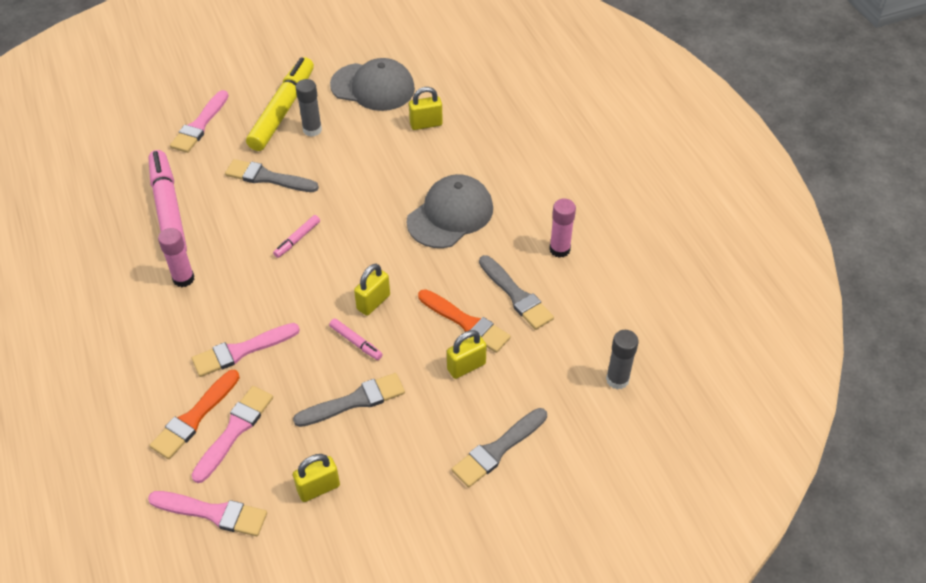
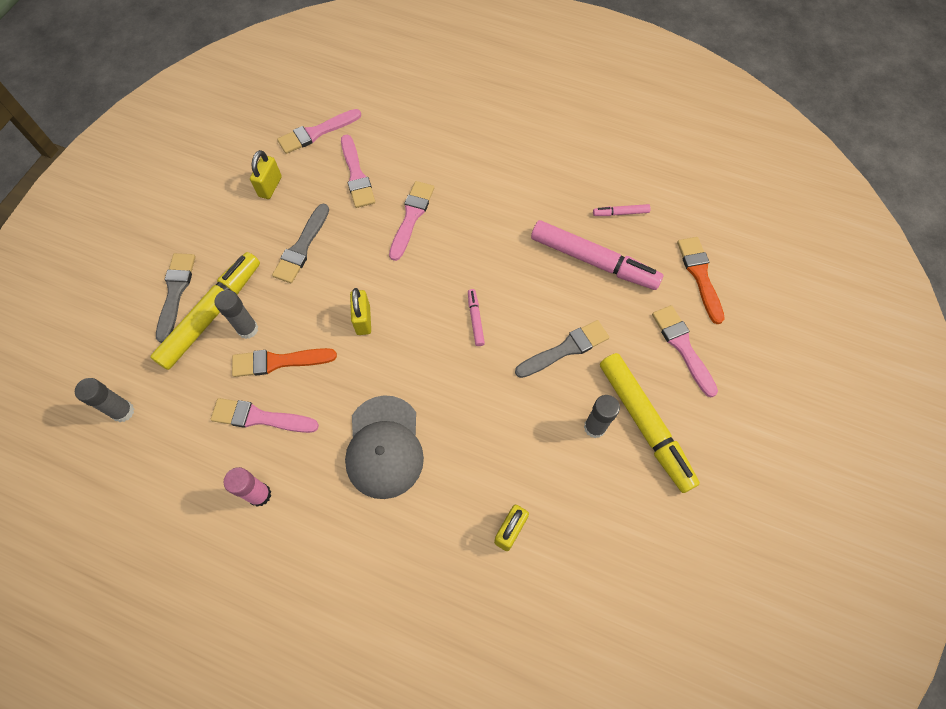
camera: 135 degrees right, 15 degrees up
(183, 279) = (511, 227): pink glue stick -> none
(194, 417) = (389, 163): orange brush -> orange brush (700, 276)
(356, 342) = (343, 283): pink marker -> pink marker (620, 213)
(373, 87) = (608, 530): grey cap -> none
(466, 366) = (248, 329): yellow padlock -> grey glue stick
(484, 403) = (211, 314): none -> yellow marker
(516, 295) = (260, 417): grey brush -> pink brush

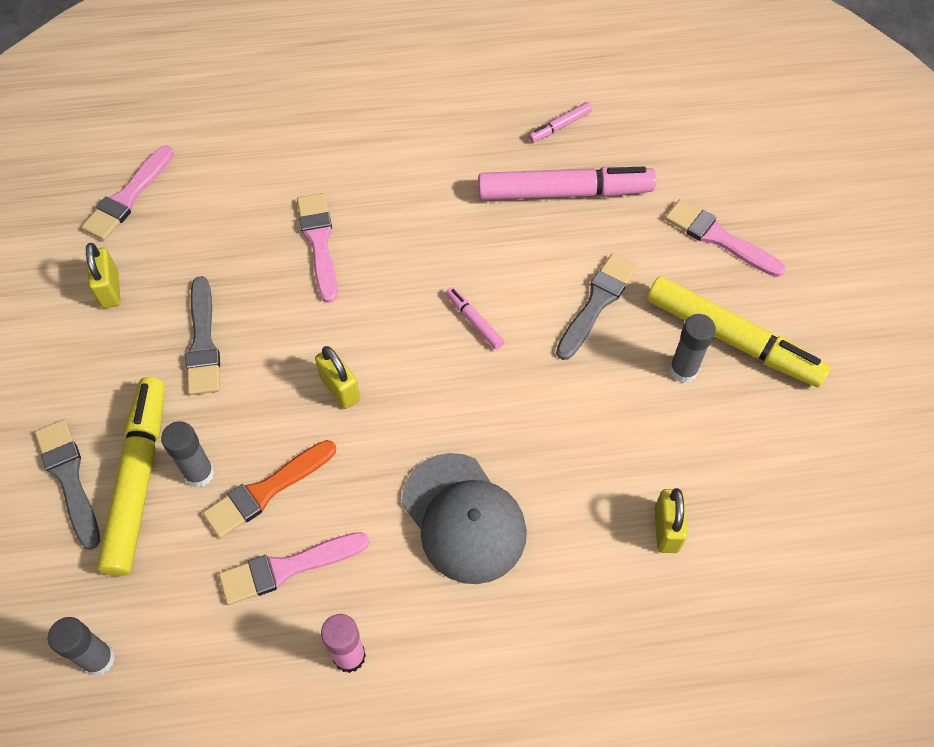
camera: 30 degrees left, 5 degrees down
(356, 175) = (216, 225): pink brush -> none
(700, 276) = (687, 154): orange brush -> none

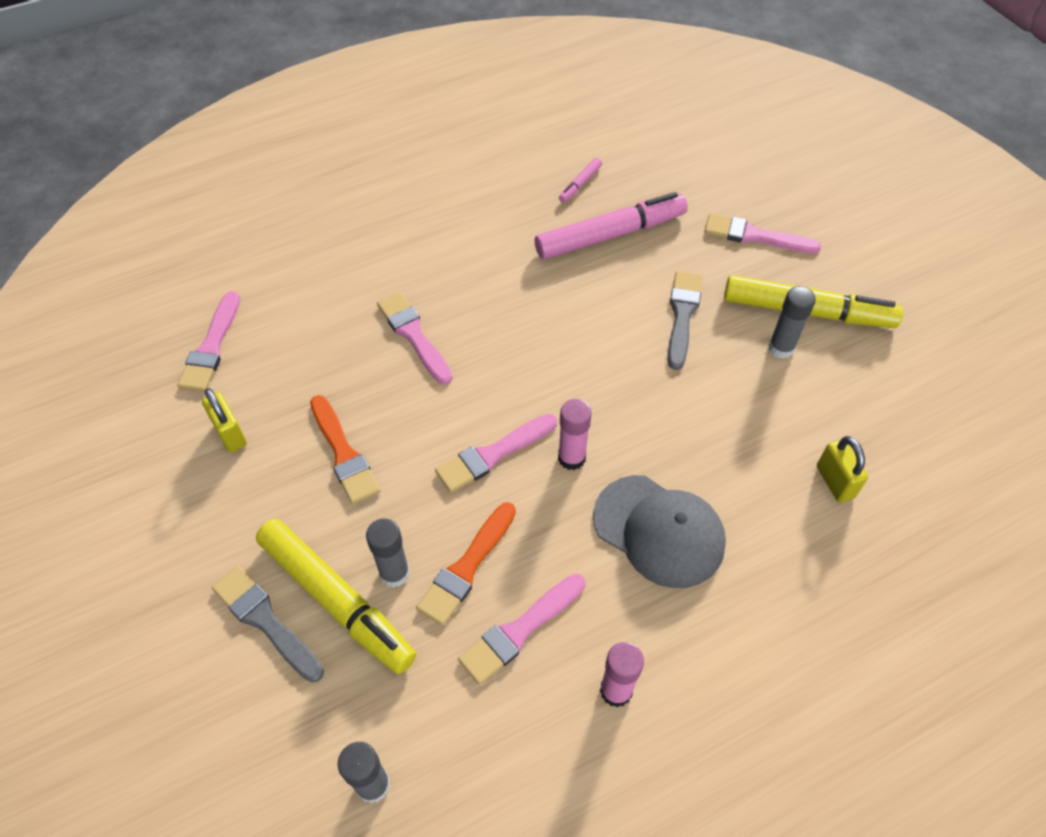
camera: 20 degrees left, 5 degrees down
(138, 480) = (336, 599): yellow marker -> yellow marker turned 150 degrees clockwise
(203, 342) = (344, 454): grey brush -> orange brush
(340, 389) = (493, 455): yellow padlock -> pink brush
(414, 417) = (571, 458): none -> pink glue stick
(474, 321) = (585, 361): pink marker -> none

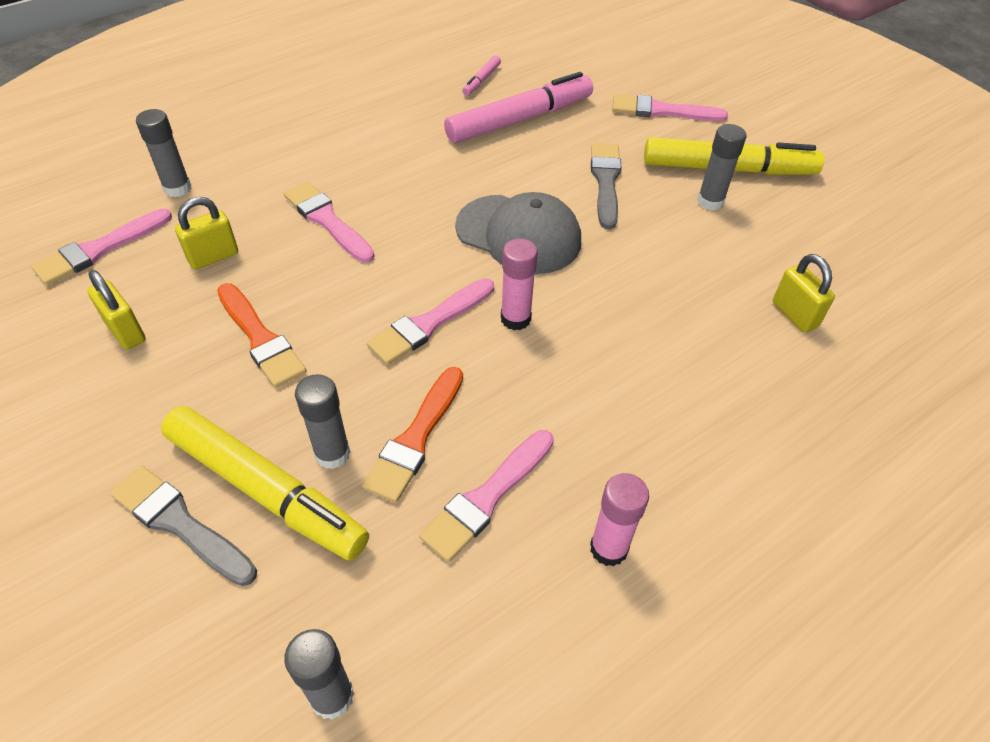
camera: 10 degrees left, 5 degrees down
(211, 347) = (99, 249): pink brush -> pink brush turned 45 degrees clockwise
(282, 287) = (177, 188): none -> grey glue stick
(309, 364) = (213, 257): none -> yellow padlock
(659, 531) = (623, 379): grey cap -> grey cap (518, 234)

